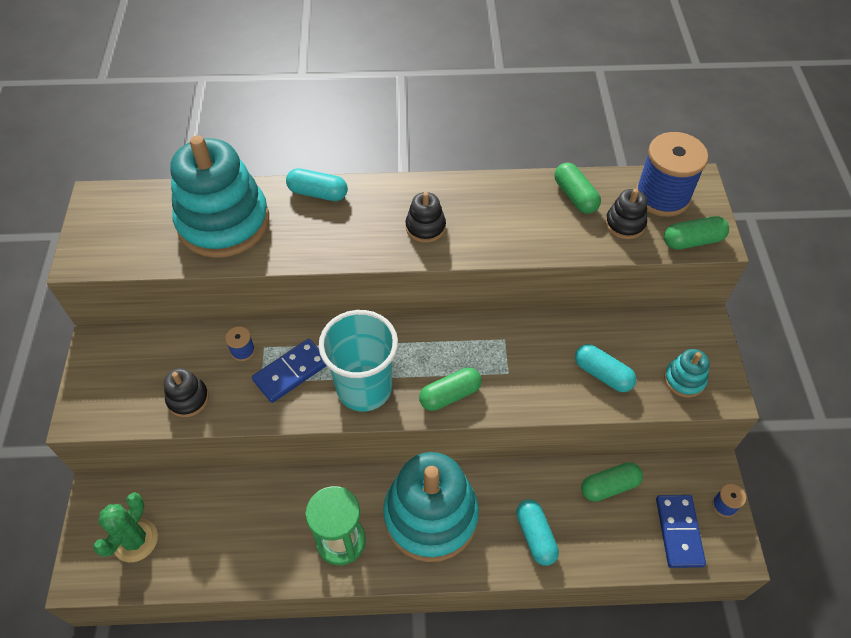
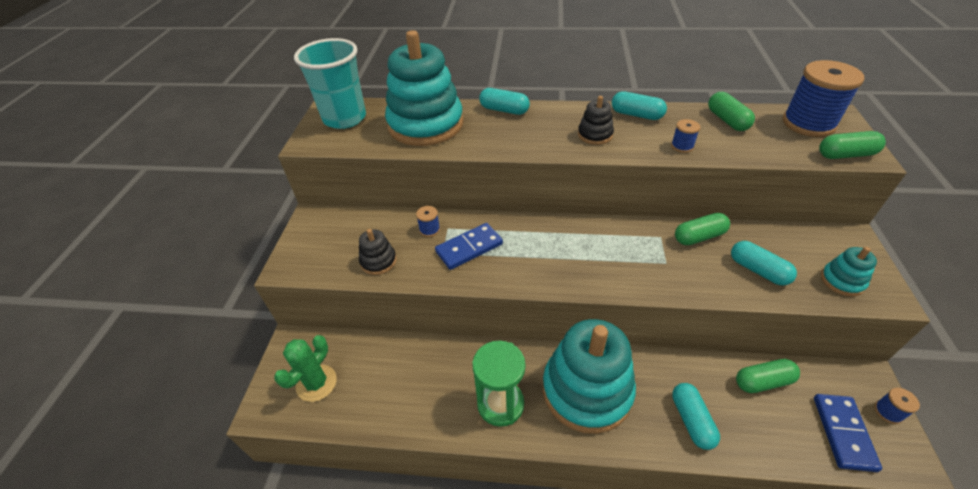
camera: 10 degrees right, 10 degrees down
(364, 388) = (533, 265): turquoise cup -> turquoise cup (345, 118)
(450, 395) = (612, 276): green capsule -> green capsule (699, 236)
(474, 193) = (636, 115): none -> turquoise capsule
(522, 239) = (682, 146): none -> blue spool
(625, 224) = (777, 140): black stacking toy -> none

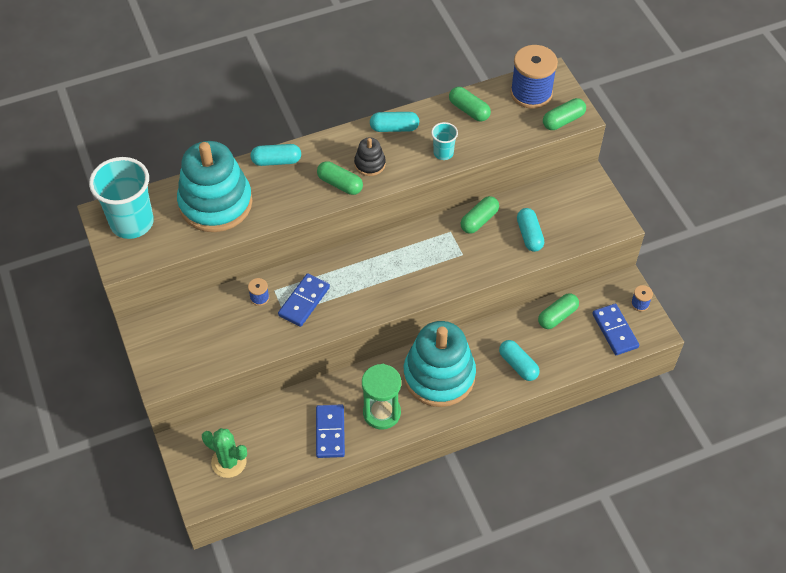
camera: 30 degrees left, 10 degrees up
(316, 383) = (229, 462): green cactus -> green cactus turned 60 degrees counterclockwise
(378, 261) = (236, 343): black stacking toy -> none
(433, 400) = (330, 432): none -> blue domino
(554, 142) = (340, 184): none -> green capsule
(682, 146) = (443, 153): blue spool -> turquoise cup
(758, 270) = (529, 235): turquoise capsule -> turquoise capsule turned 60 degrees clockwise
(842, 281) = (586, 222): turquoise stacking toy -> none

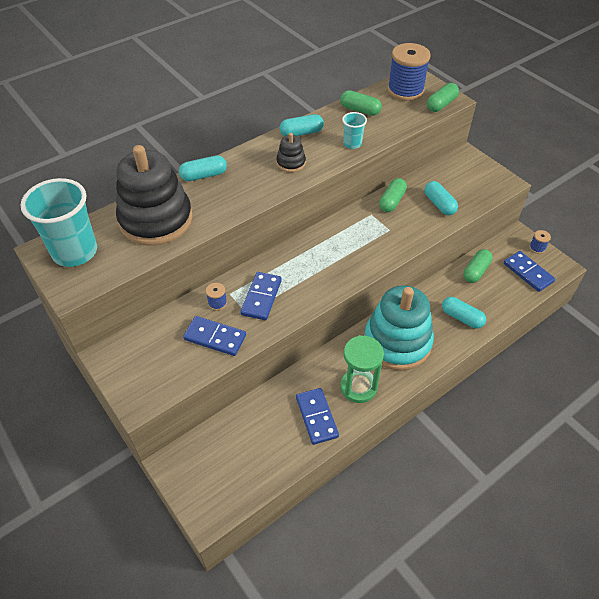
camera: 15 degrees left, 5 degrees down
(215, 203) = (156, 220): turquoise stacking toy -> black stacking toy
(229, 462) = (226, 471): green cactus -> none
(246, 333) = (215, 337): none -> blue domino
(340, 184) = (270, 183): green capsule -> none

